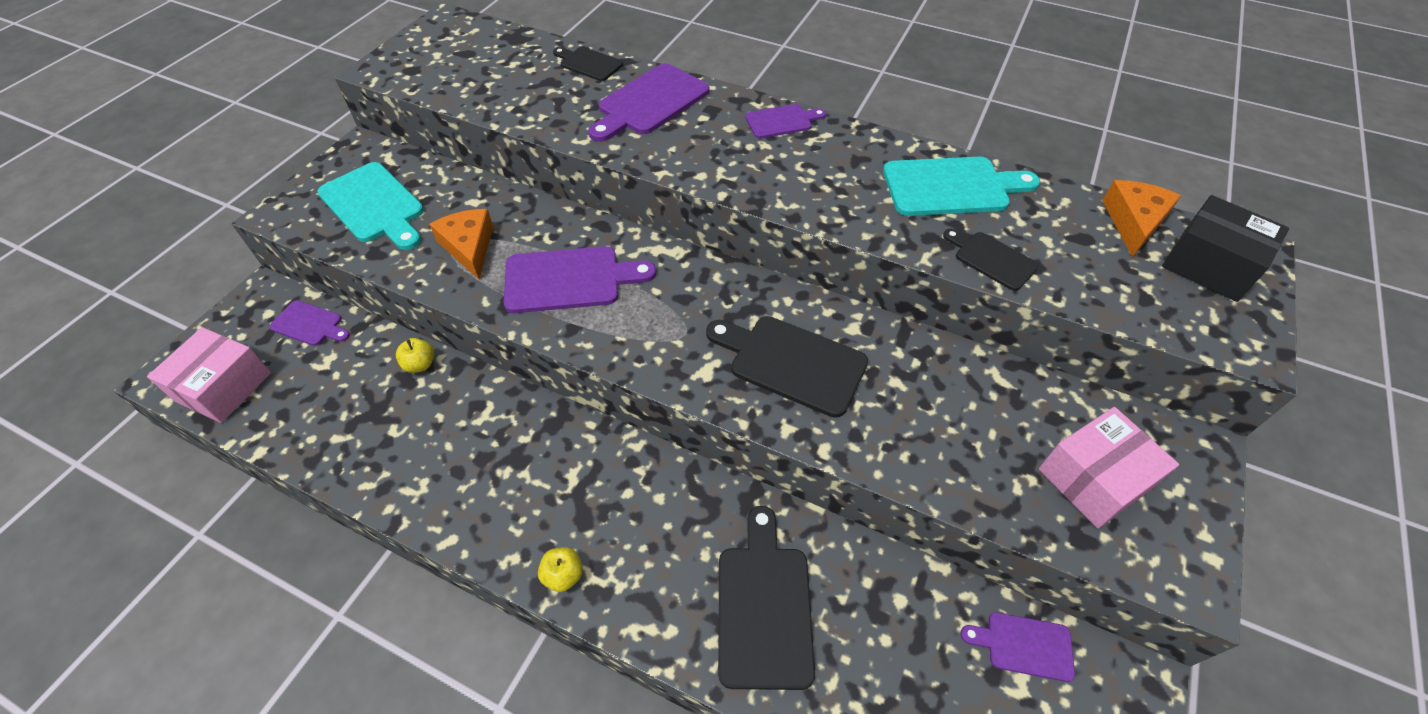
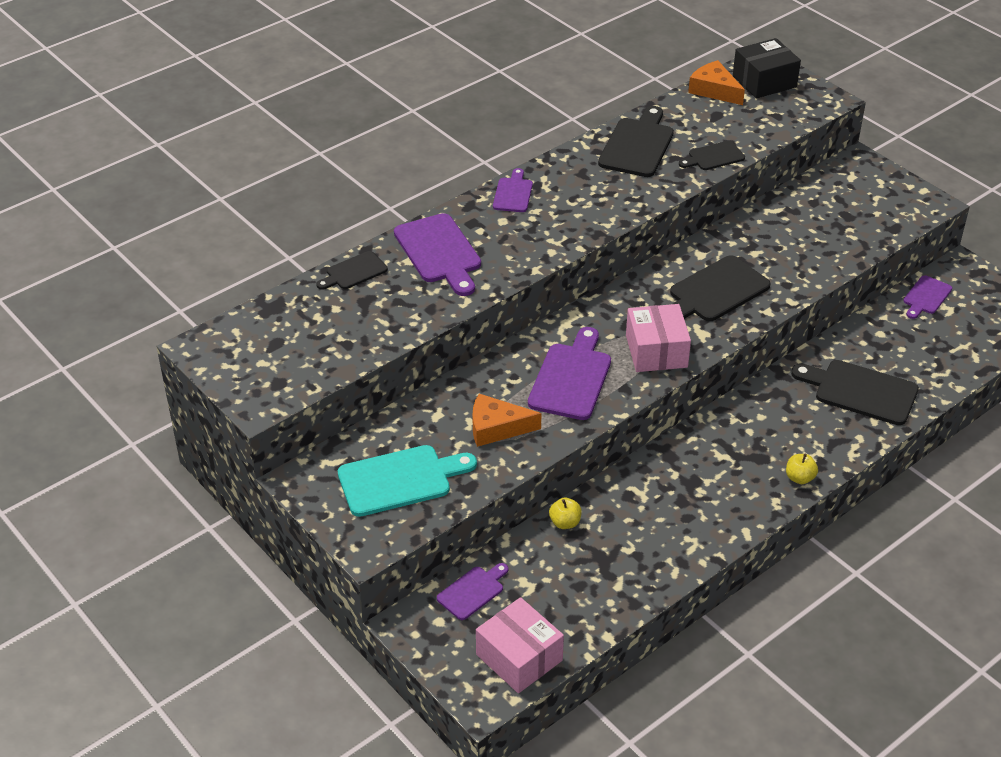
camera: 65 degrees left, 10 degrees down
(951, 187) = (638, 145): turquoise cutting board -> black cutting board
(1094, 479) = (860, 207): pink box -> pink box (656, 351)

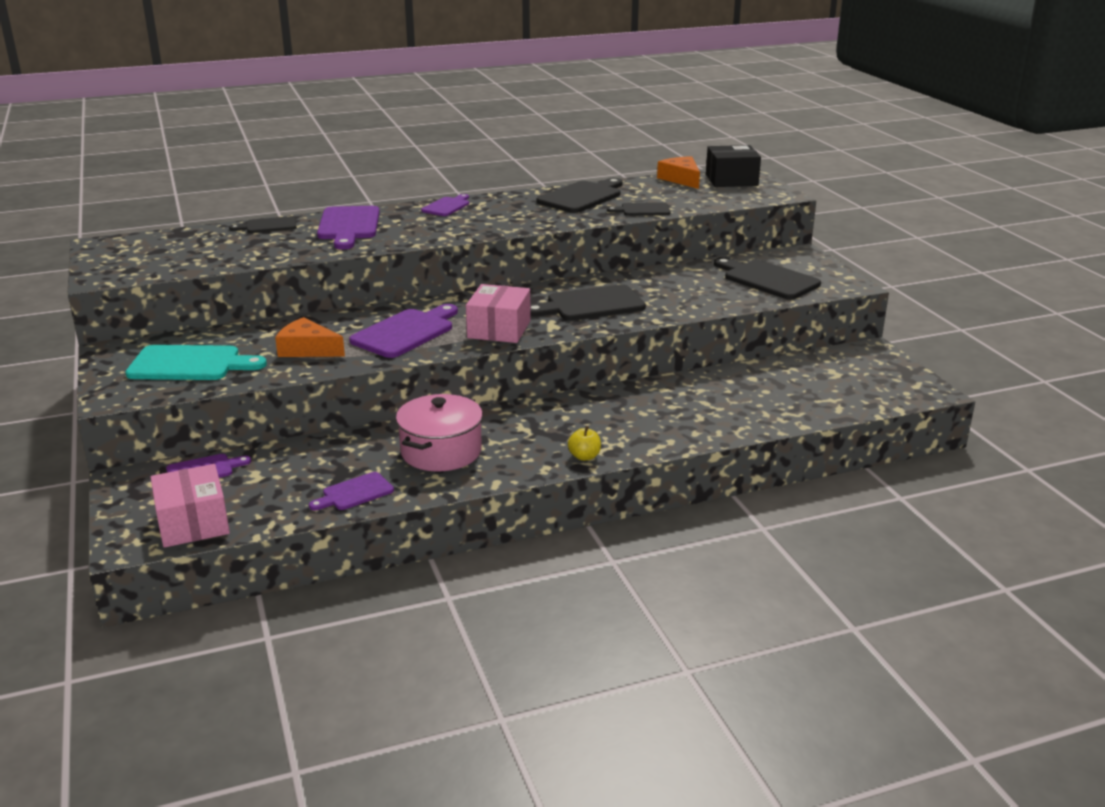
camera: 20 degrees right, 15 degrees down
(565, 523) = (333, 443): yellow apple -> none
(671, 506) = (441, 451): none -> pink pot
(860, 391) = (699, 411): black cutting board -> black cutting board (767, 279)
(926, 297) = (819, 363): purple cutting board -> purple cutting board (354, 493)

